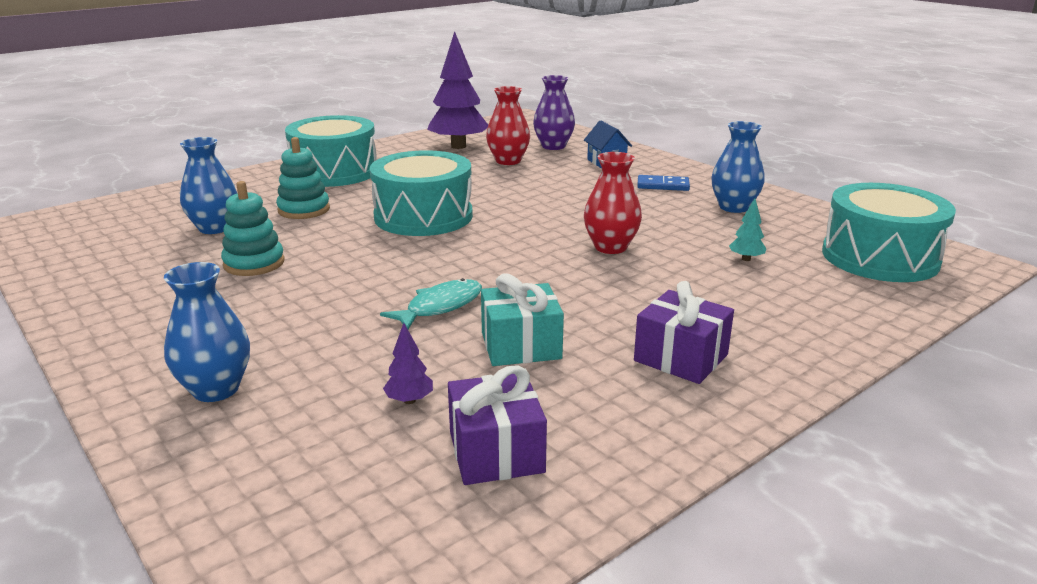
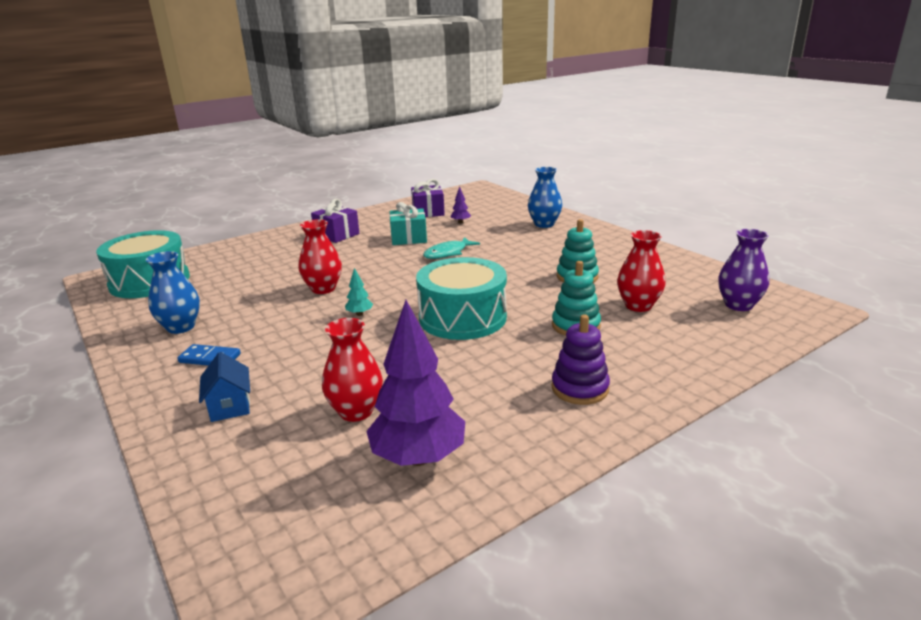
camera: 175 degrees left, 0 degrees up
(215, 228) = (638, 306): blue vase -> red vase
(334, 172) = (580, 388): turquoise drum -> purple stacking toy
(553, 146) = (271, 454): purple vase -> purple vase (738, 305)
(746, 259) = (239, 280): turquoise tree -> turquoise tree (359, 314)

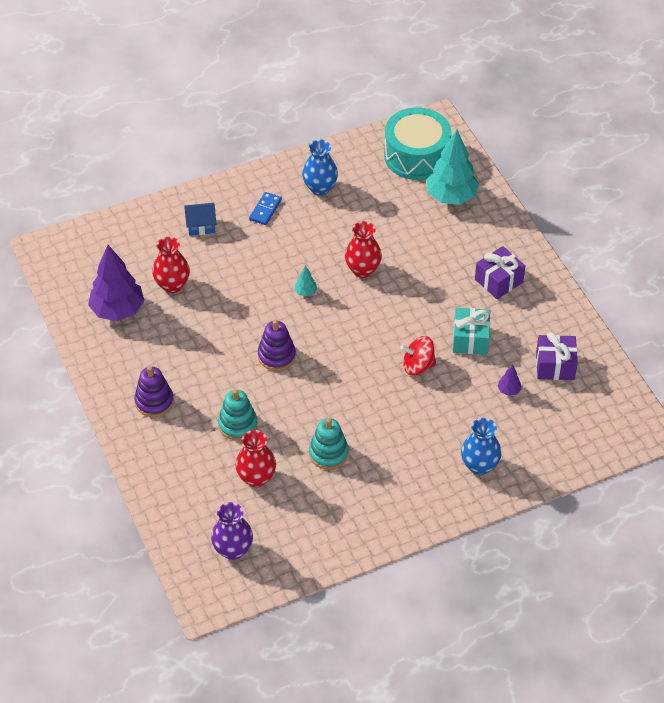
camera: 100 degrees right, 25 degrees up
(221, 261) = (451, 197): none -> turquoise tree
(448, 253) = (418, 366): turquoise fish -> red spinning top
(462, 317) = (276, 356): turquoise drum -> purple stacking toy

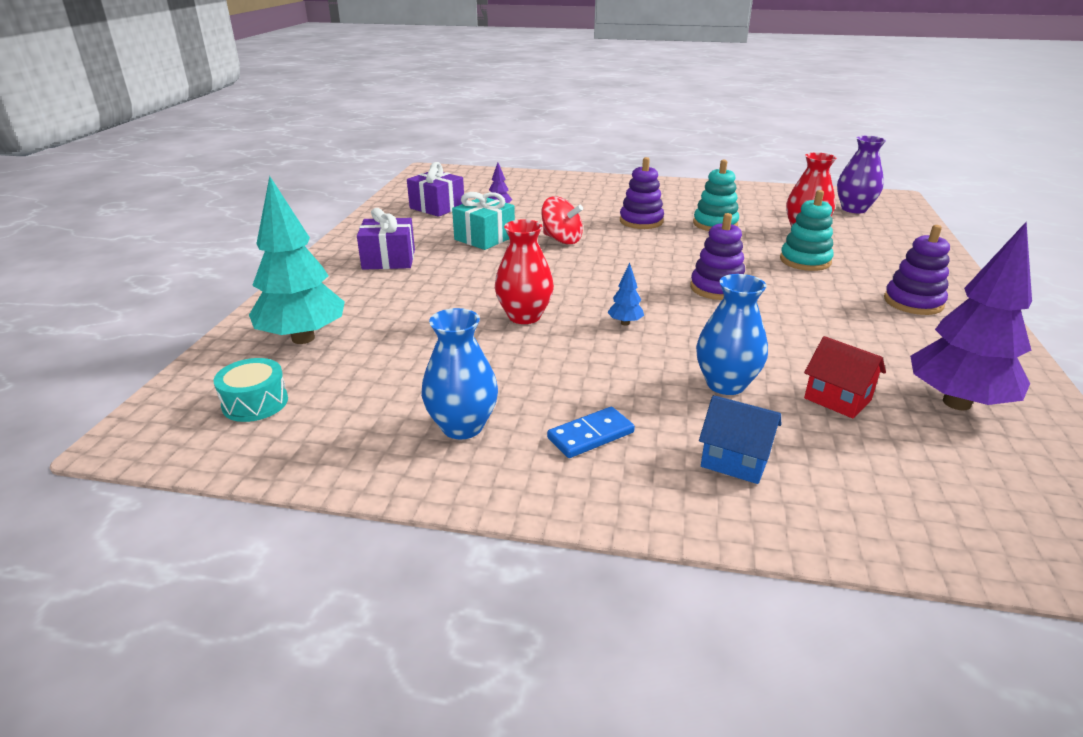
camera: 145 degrees left, 20 degrees down
(172, 285) = (837, 399): red vase -> red house
(305, 292) = (625, 323): turquoise tree -> blue tree
(386, 427) = (641, 221): none -> purple stacking toy
(416, 156) = (255, 403): turquoise drum -> turquoise drum, size x0.47
(479, 466) = (582, 189): blue vase -> blue vase (725, 384)

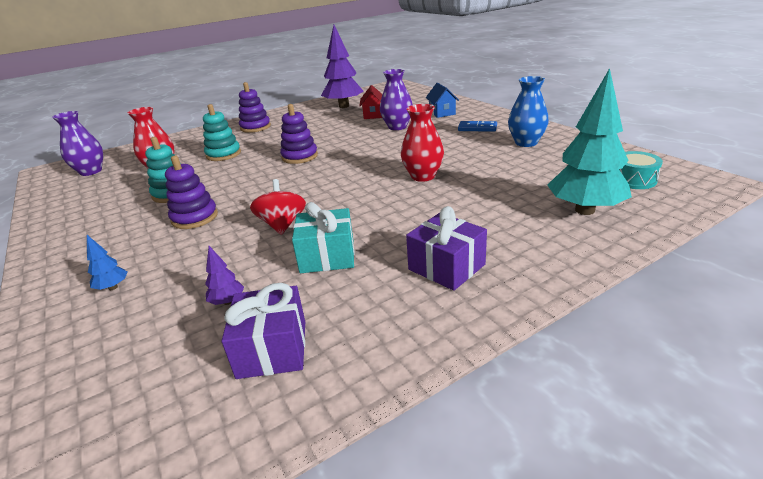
camera: 130 degrees left, 0 degrees up
(625, 323) = (381, 156): blue tree -> blue tree (113, 287)
(725, 384) = (397, 127): blue vase -> purple vase

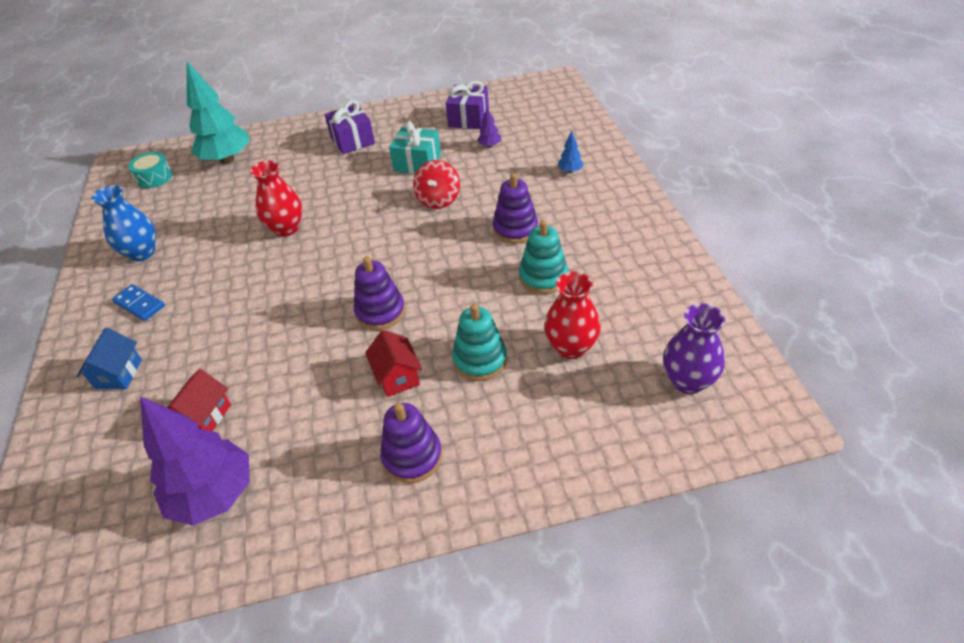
camera: 160 degrees left, 15 degrees up
(274, 141) = (397, 376): none -> red house
(397, 127) = (214, 351): purple vase -> none

